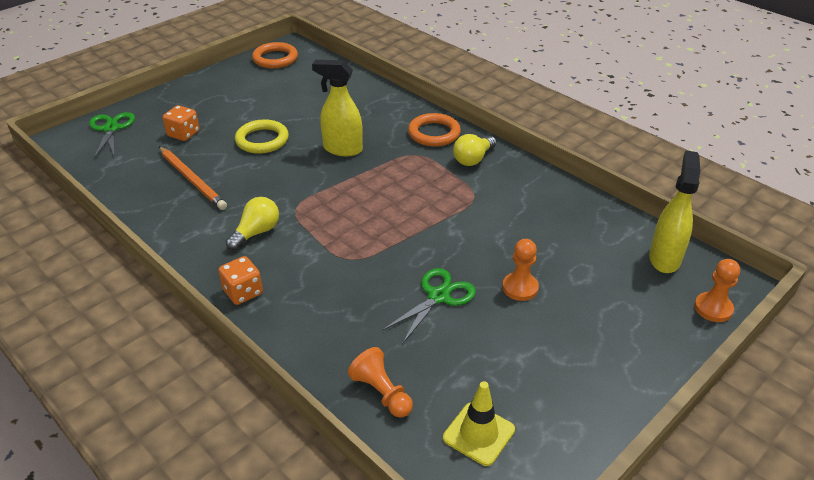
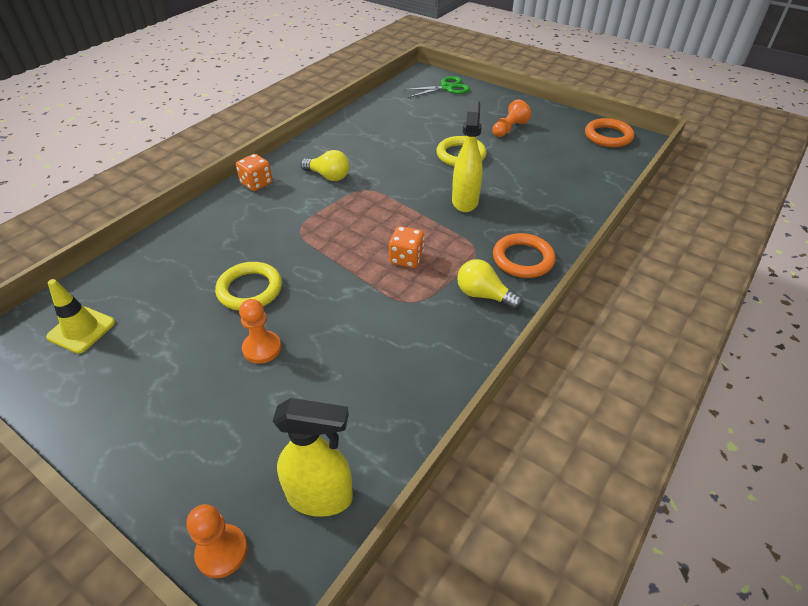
camera: 80 degrees right, 5 degrees up
(183, 134) = (453, 117): orange dice -> orange dice (406, 258)
(192, 179) = (391, 134): orange pencil -> none
(382, 393) = (139, 269): orange pawn -> orange pawn (509, 129)
(438, 296) = (250, 289): green scissors -> yellow ring

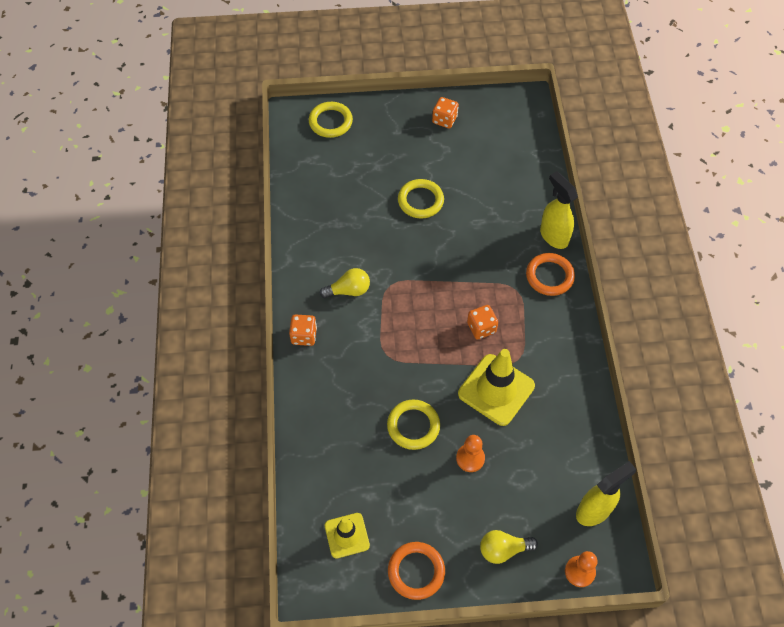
camera: 40 degrees left, 15 degrees up
(359, 311) = (496, 390): none -> yellow traffic cone
(446, 88) = (330, 122): green scissors -> yellow ring
(465, 201) = (468, 248): yellow spray bottle -> yellow spray bottle (553, 236)
(483, 295) = (553, 323): yellow light bulb -> yellow light bulb (503, 549)
(509, 129) = (427, 146): orange pawn -> none
(543, 121) = (444, 120): none -> orange dice
(608, 136) = (503, 109): orange ring -> orange ring (416, 571)

